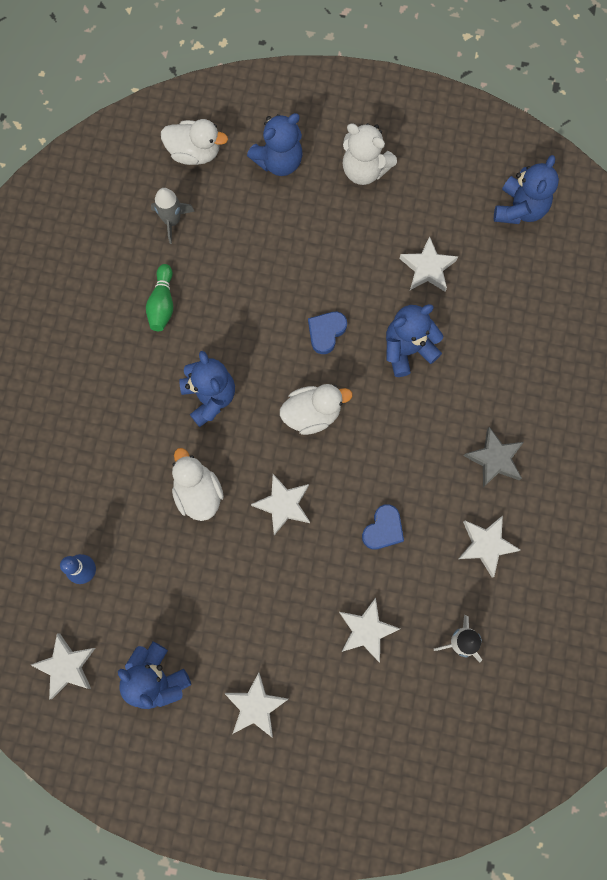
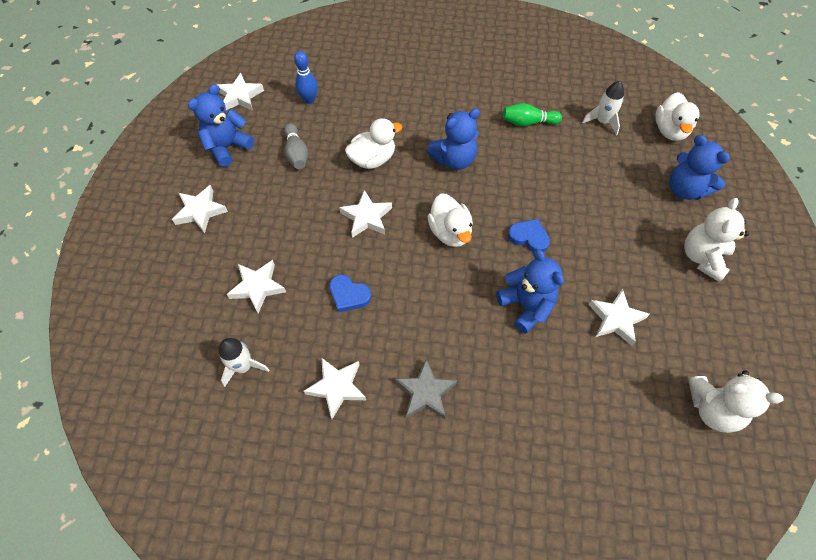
camera: 85 degrees right, 15 degrees down
(172, 221) = (602, 122): grey rocket -> white rocket
(177, 587) = (296, 153): none -> grey bowling pin
(519, 209) = (712, 409): blue teddy bear -> white teddy bear

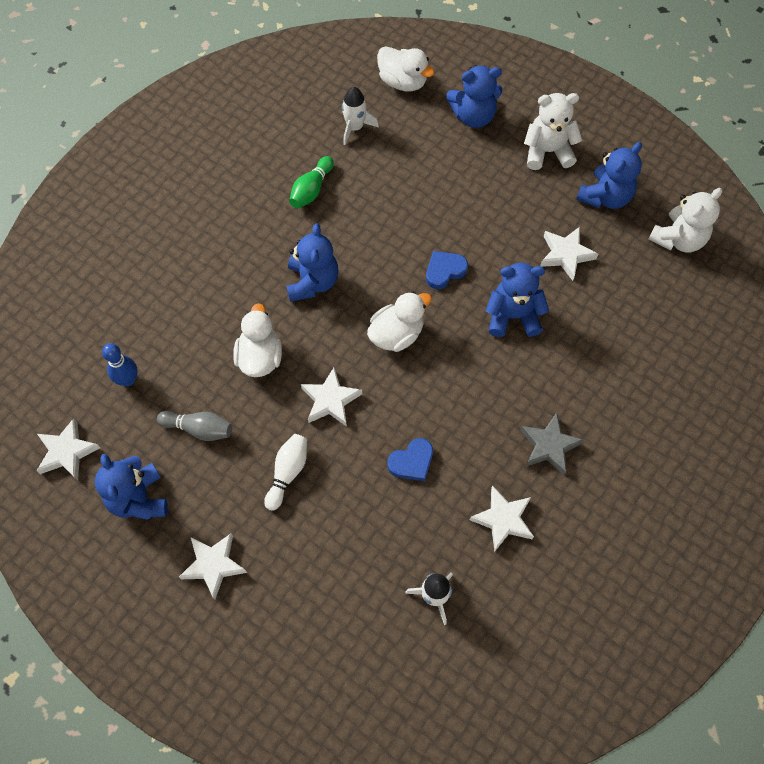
camera: 60 degrees left, 5 degrees up
(257, 287) = (350, 545): white star -> none
(293, 220) = (287, 473): none -> white bowling pin
(450, 232) = (396, 334): white duck -> white duck turned 45 degrees counterclockwise
(700, 324) = (605, 196): none -> blue teddy bear
(702, 258) = (547, 151): white teddy bear -> white teddy bear turned 120 degrees clockwise

